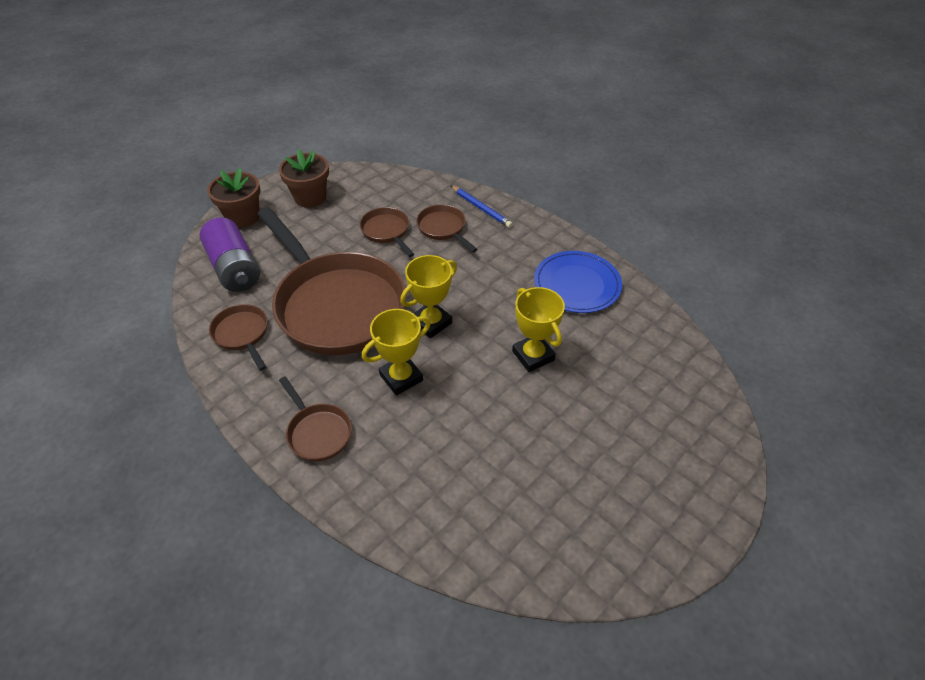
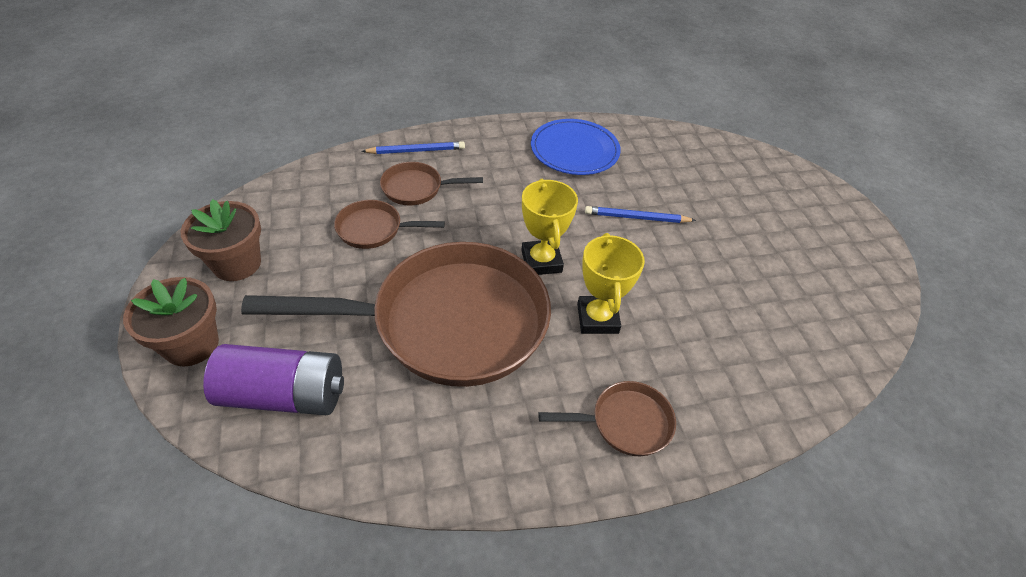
camera: 60 degrees left, 0 degrees up
(242, 334) = (415, 435): brown pan -> none
(533, 356) = (636, 218): yellow trophy -> blue pencil

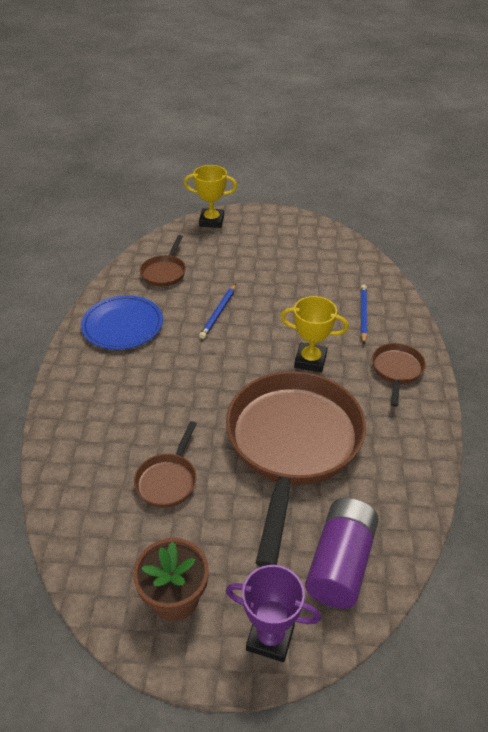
camera: 70 degrees left, 5 degrees down
(191, 344) = (270, 638): brown flower pot -> purple trophy
(416, 151) = (68, 432): blue pencil -> blue pencil (363, 315)
(416, 188) = (124, 441): brown pan -> brown pan (164, 272)
(541, 261) = (246, 377): yellow trophy -> yellow trophy (211, 221)

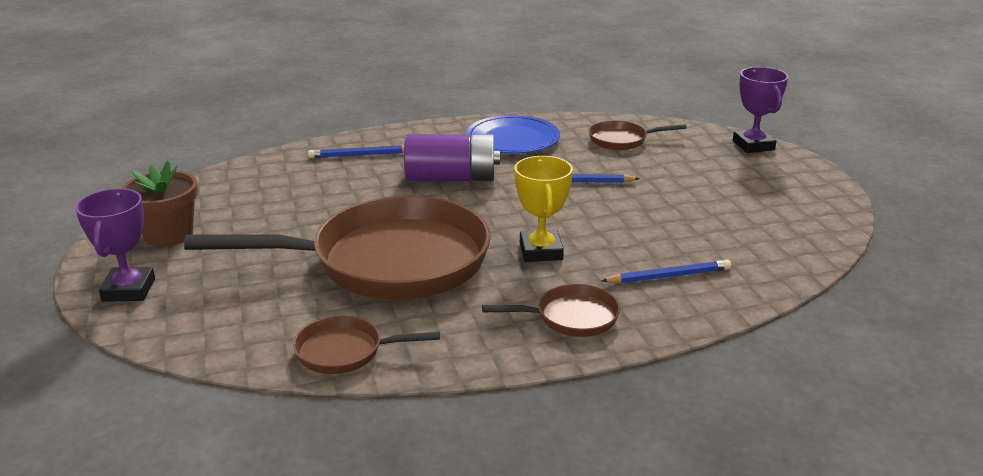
camera: 70 degrees right, 15 degrees down
(89, 426) = (360, 155): none -> blue pencil
(168, 480) = (307, 204): brown pan -> brown pan (345, 351)
(211, 221) = (753, 145): yellow trophy -> purple trophy
(340, 563) = (226, 317): purple battery -> purple battery (451, 178)

